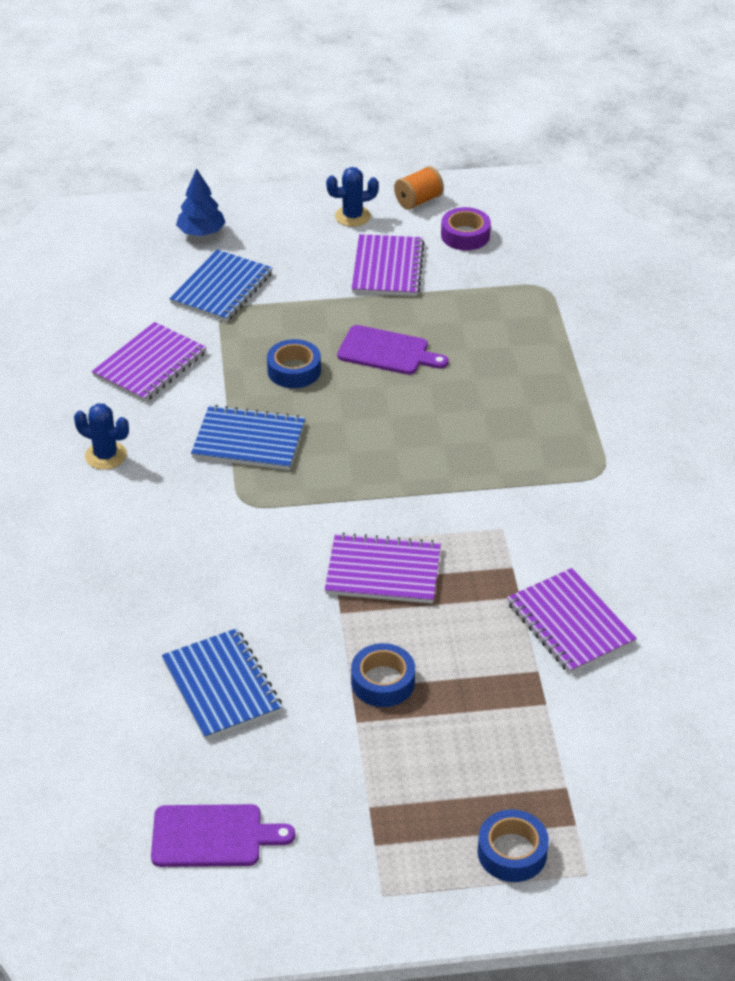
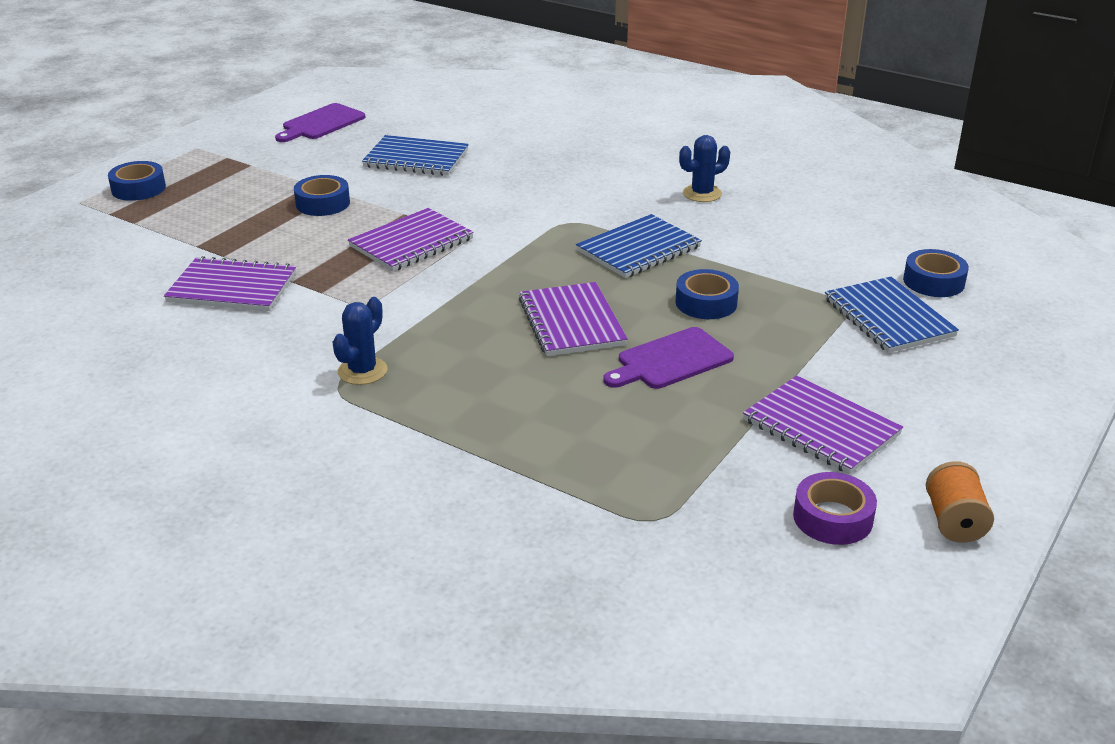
camera: 130 degrees right, 10 degrees down
(144, 287) = (933, 281): none -> blue tape
(150, 364) = (801, 245): purple notebook -> purple notebook (571, 322)
(201, 232) = (1013, 344): blue tree -> none
(352, 216) = (960, 453): blue cactus -> blue cactus (362, 371)

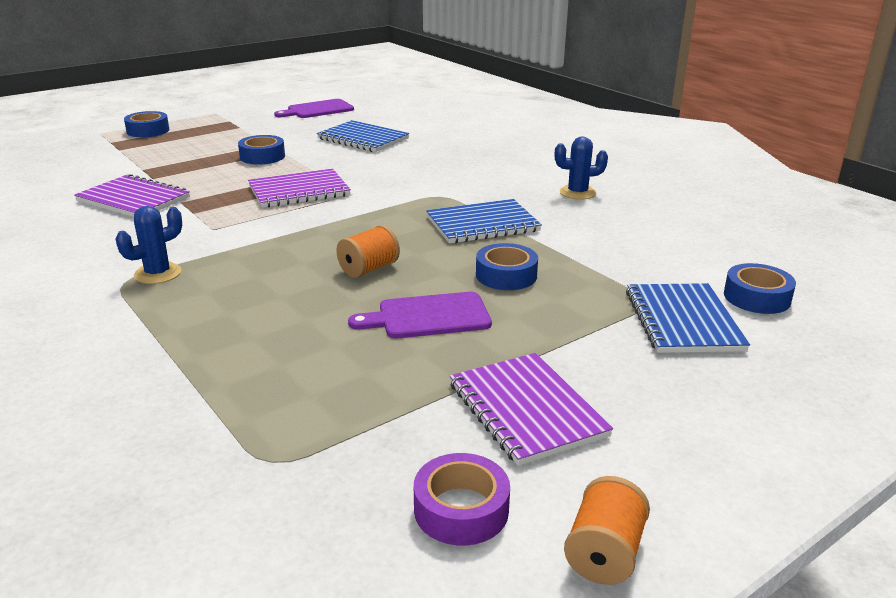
camera: 20 degrees right, 5 degrees down
(571, 322) = (369, 269): purple notebook -> orange spool

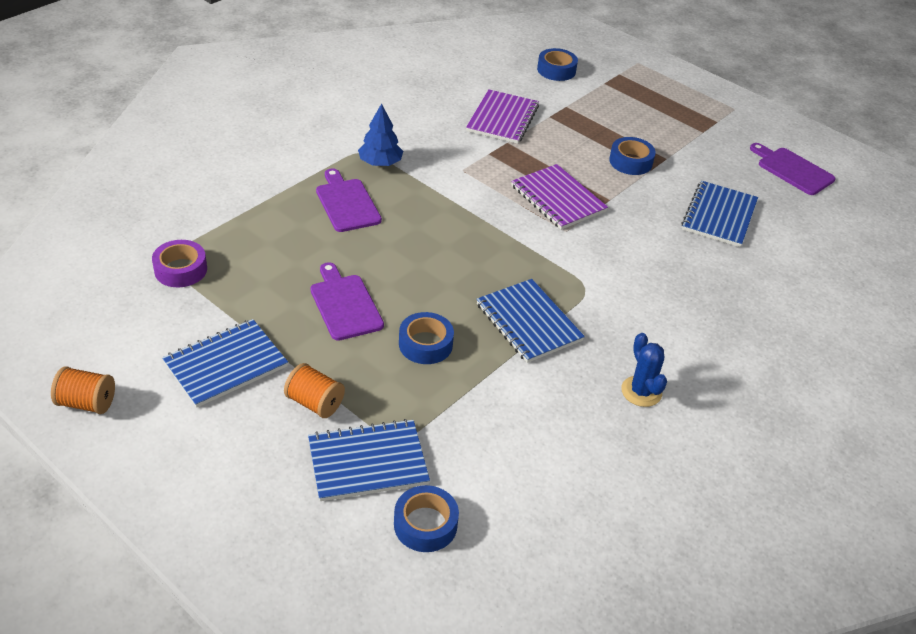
camera: 75 degrees right, 15 degrees up
(148, 131) = (659, 84): blue tape -> blue tape (556, 70)
(158, 274) = (380, 163): blue cactus -> blue tree
(227, 302) = (347, 203): none -> purple cutting board
(369, 269) = (416, 263): orange spool -> orange spool (315, 403)
(461, 509) = (125, 340): purple tape -> purple tape (180, 270)
(526, 410) = (226, 365): purple notebook -> blue notebook

